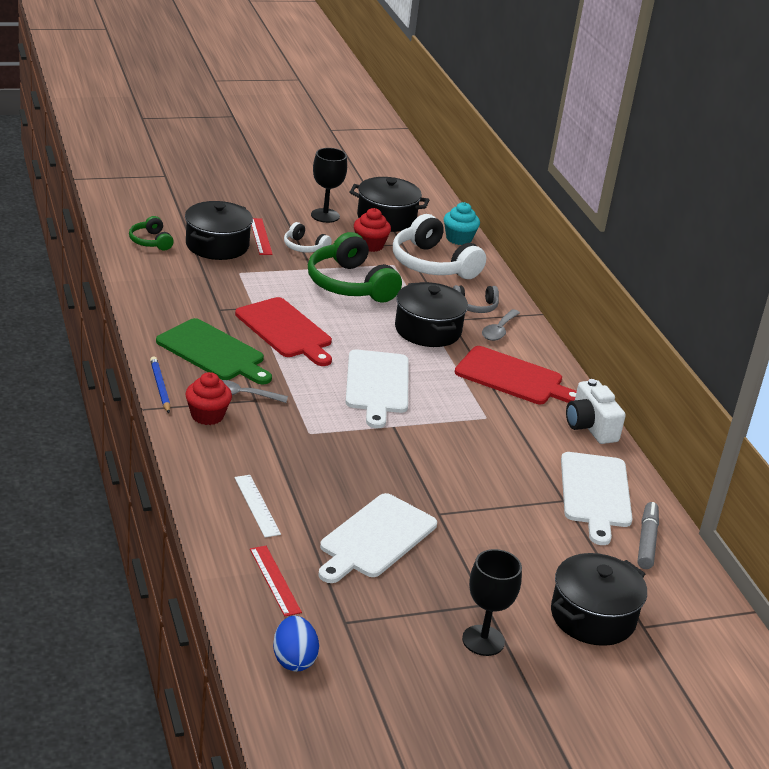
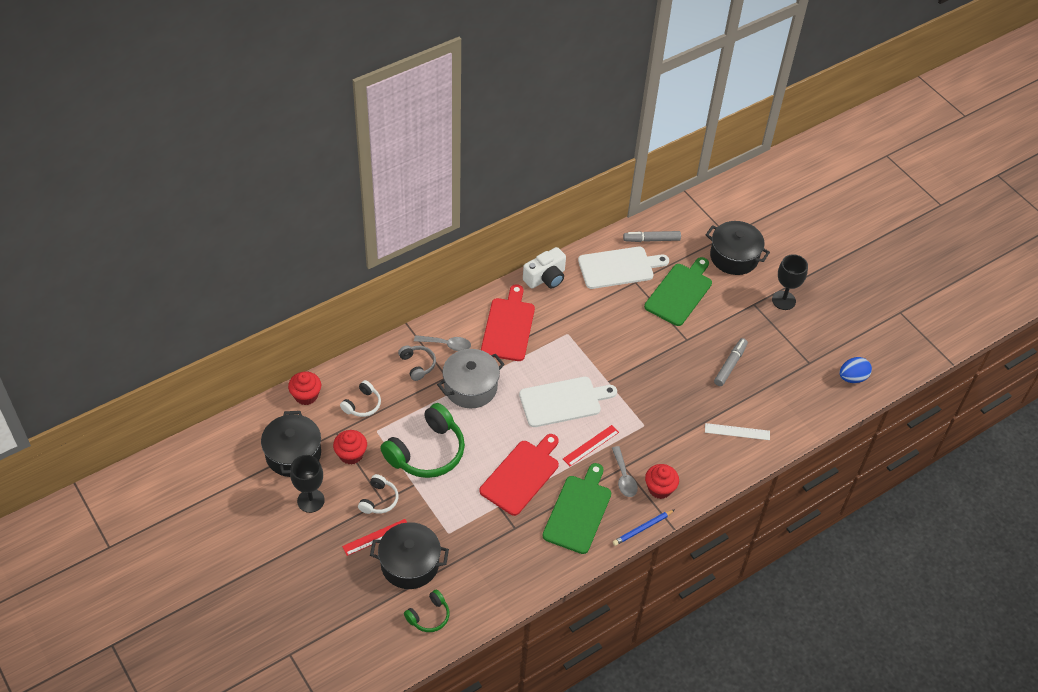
camera: 105 degrees left, 20 degrees up
(256, 505) = (737, 432): white ruler -> white ruler turned 45 degrees clockwise
(275, 580) = (797, 403): red ruler -> red ruler (590, 445)
(375, 538) = (730, 365): white cutting board -> grey marker
(428, 330) = (470, 387): black pot -> grey pot
(432, 264) = (362, 404): white headphones -> white headphones, size x0.50
(459, 239) = (306, 395): turquoise cupcake -> red cupcake
(531, 535) = (679, 292): none -> green cutting board

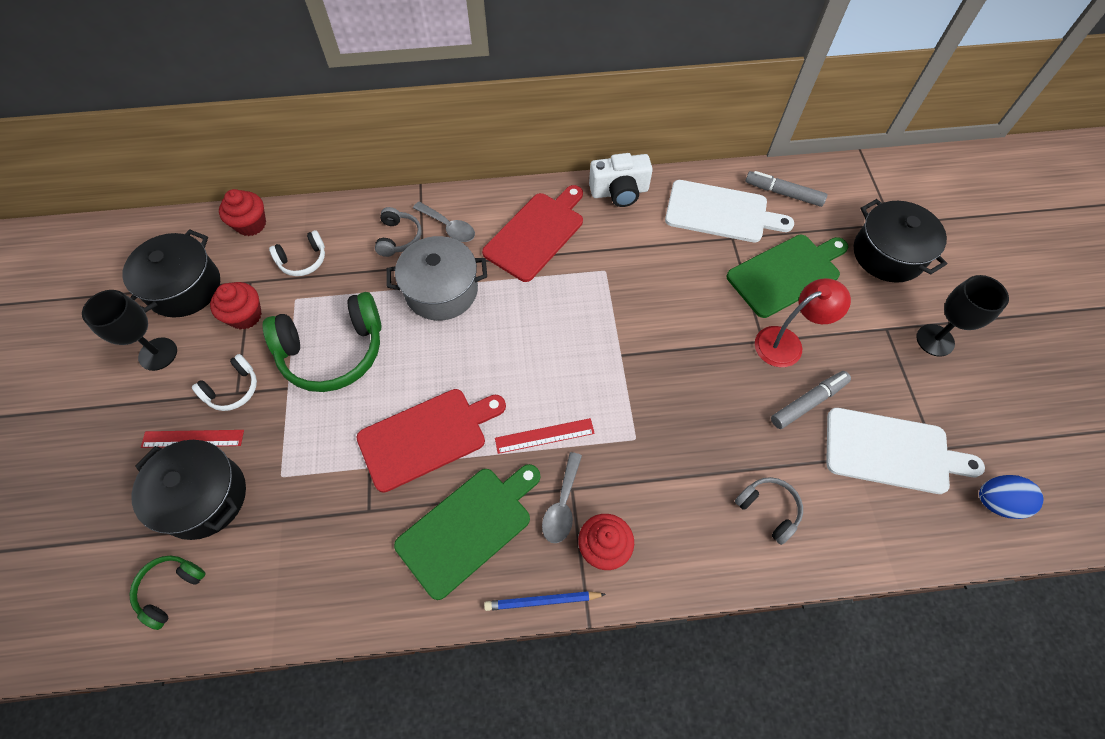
camera: 30 degrees right, 10 degrees up
(429, 616) = (170, 589): green headphones -> green headphones turned 135 degrees clockwise
(563, 401) = (545, 357): white cutting board -> white cutting board (892, 451)
(701, 335) = (787, 342): none -> red lamp
(737, 432) = (768, 510): white ruler -> grey headphones

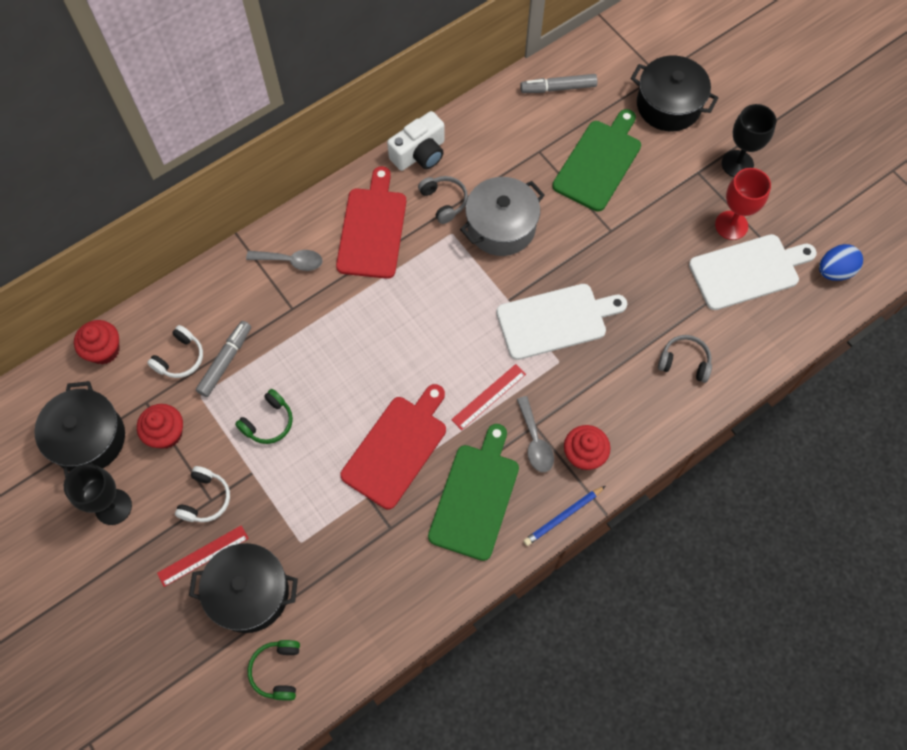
camera: 30 degrees left, 5 degrees up
(333, 351) = (268, 422): green headphones -> green headphones, size x0.50
(398, 238) = (252, 294): grey headphones -> grey headphones (444, 201)
(441, 290) = (324, 322): grey pot -> grey pot (501, 227)
(720, 212) = (516, 131): white cutting board -> white cutting board (555, 320)
(787, 342) = (630, 223): red lamp -> none
(808, 402) = (670, 264): grey marker -> grey marker (225, 361)
(897, 396) = (731, 225): none -> red goblet

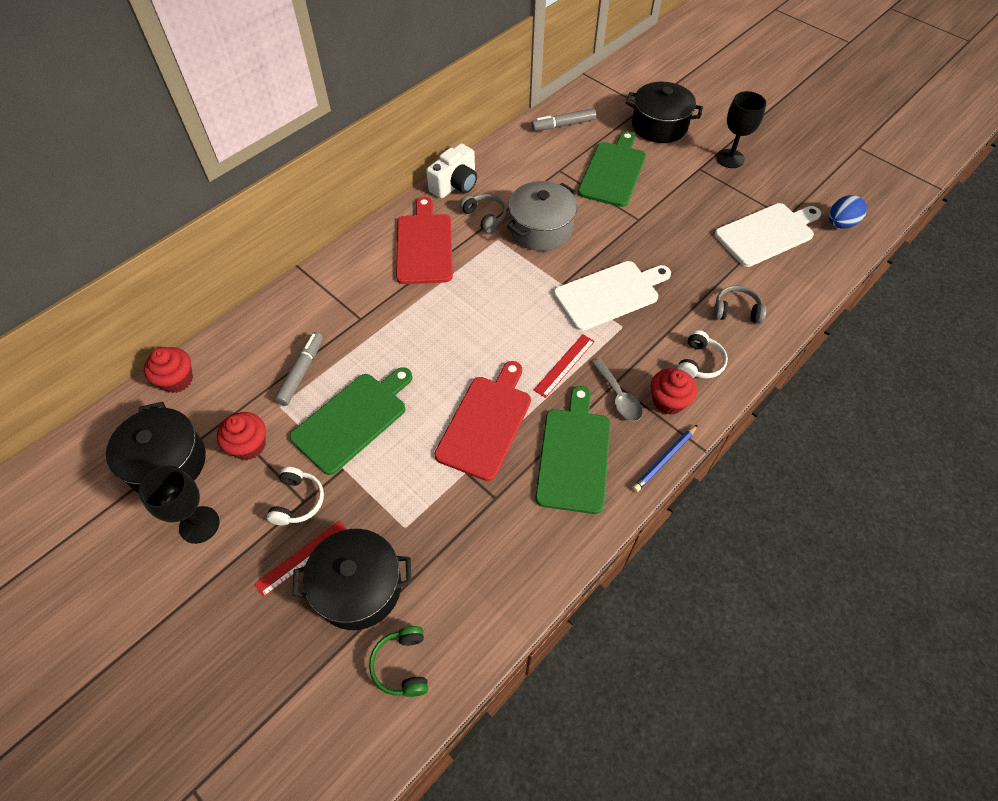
camera: 10 degrees left, 10 degrees down
(180, 358) = (255, 376): white headphones -> white headphones (699, 362)
(268, 422) = (353, 419): green headphones -> green cutting board
(290, 261) = (352, 280): grey spoon -> none
(731, 225) = (740, 202): red goblet -> none

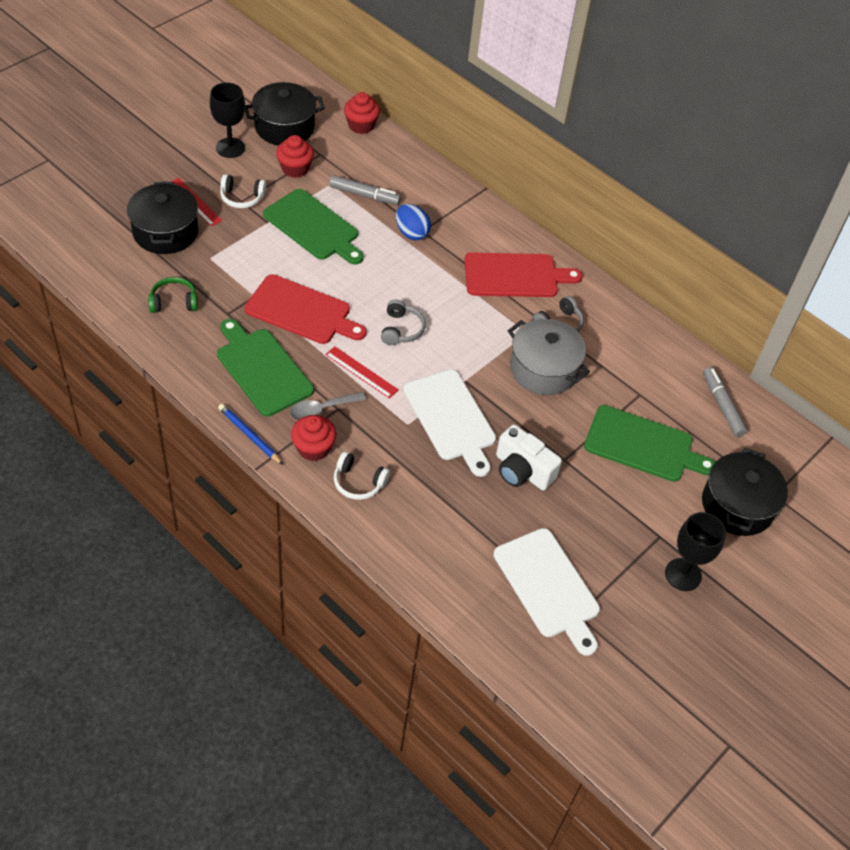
camera: 85 degrees right, 5 degrees down
(402, 665) = (102, 255): green headphones -> green headphones (174, 302)
(455, 184) = (606, 302): white camera -> white camera (522, 471)
(574, 455) = (262, 369): green cutting board -> green cutting board turned 135 degrees counterclockwise
(736, 311) = (426, 529): grey headphones -> grey headphones (401, 329)
(840, 224) = (570, 676): blue egg -> blue egg (411, 233)

